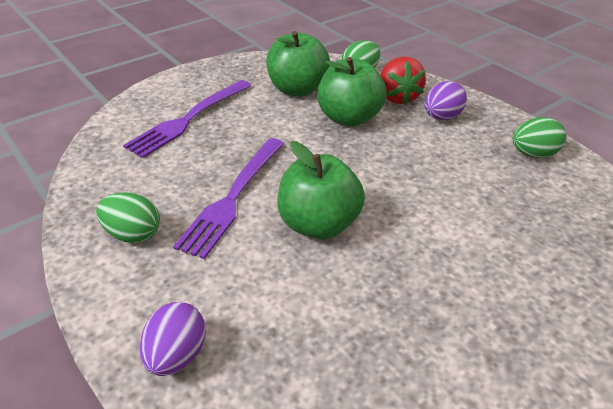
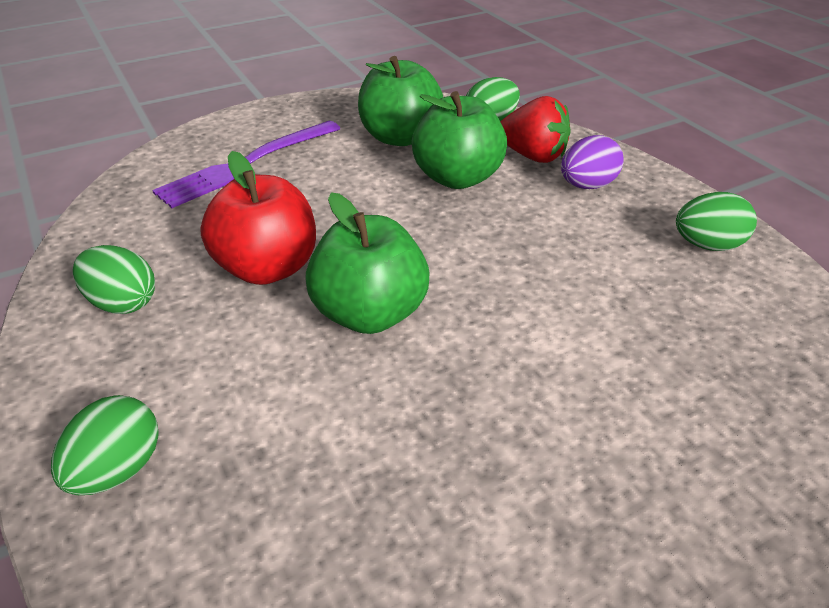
camera: 10 degrees right, 0 degrees up
(176, 355) = (118, 469): purple egg -> green egg
(233, 198) = (267, 268): purple fork -> red apple
(397, 97) = (532, 156): red strawberry -> red strawberry turned 60 degrees counterclockwise

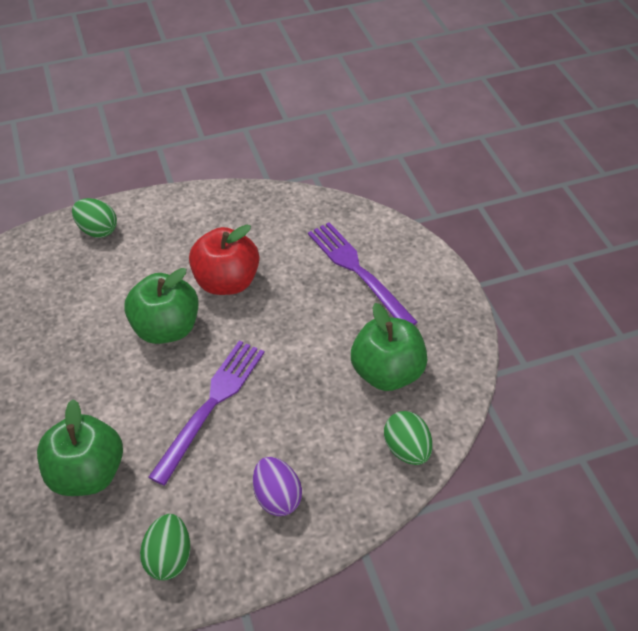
camera: 100 degrees right, 10 degrees up
(123, 303) = (214, 220): green egg -> none
(457, 178) = (310, 402): green apple -> green apple (88, 473)
(490, 247) = (211, 404): none -> purple fork
(532, 156) = (336, 468): red strawberry -> none

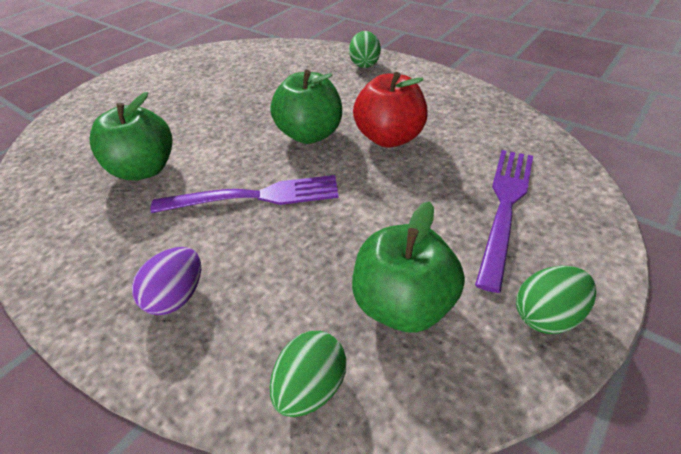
camera: 60 degrees right, 5 degrees down
(169, 557) = (79, 255): green egg -> green egg (546, 315)

